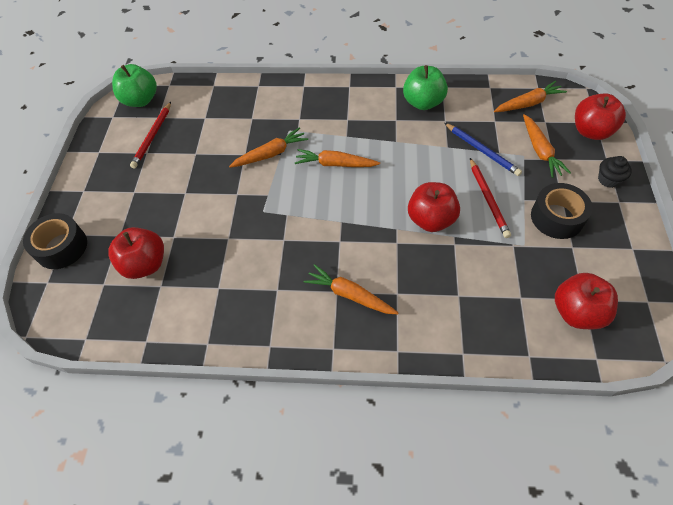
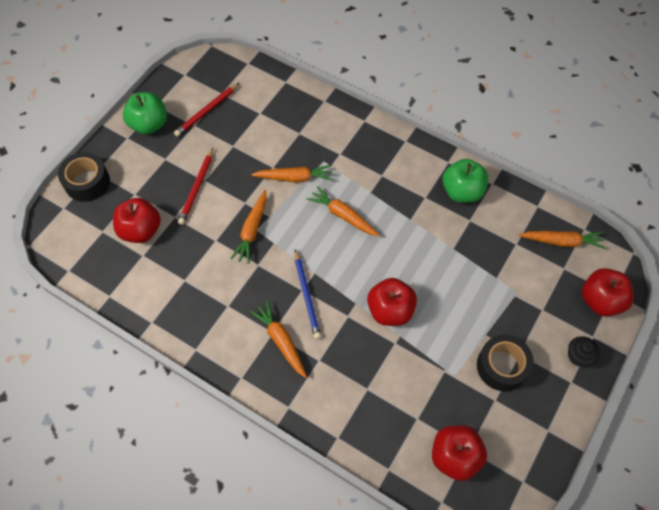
camera: 25 degrees right, 5 degrees up
(140, 100) = (216, 68): green apple -> green apple (149, 124)
(482, 150) = (482, 268): blue pencil -> blue pencil (307, 295)
(488, 199) = (453, 317): red pencil -> red pencil (197, 188)
(540, 151) = (536, 295): orange carrot -> orange carrot (252, 230)

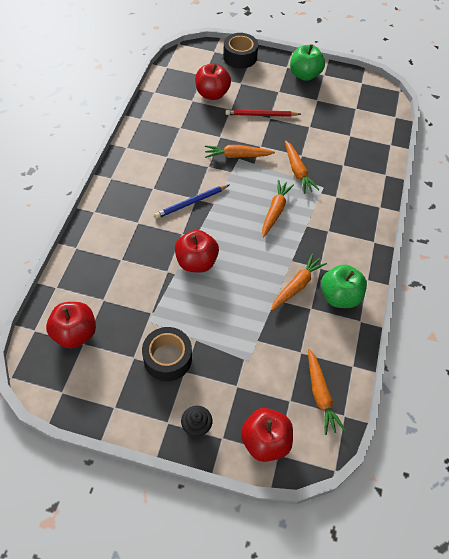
camera: 70 degrees right, 5 degrees down
(207, 111) = (334, 104): red pencil -> none
(281, 341) = (147, 195): orange carrot -> orange carrot (297, 286)

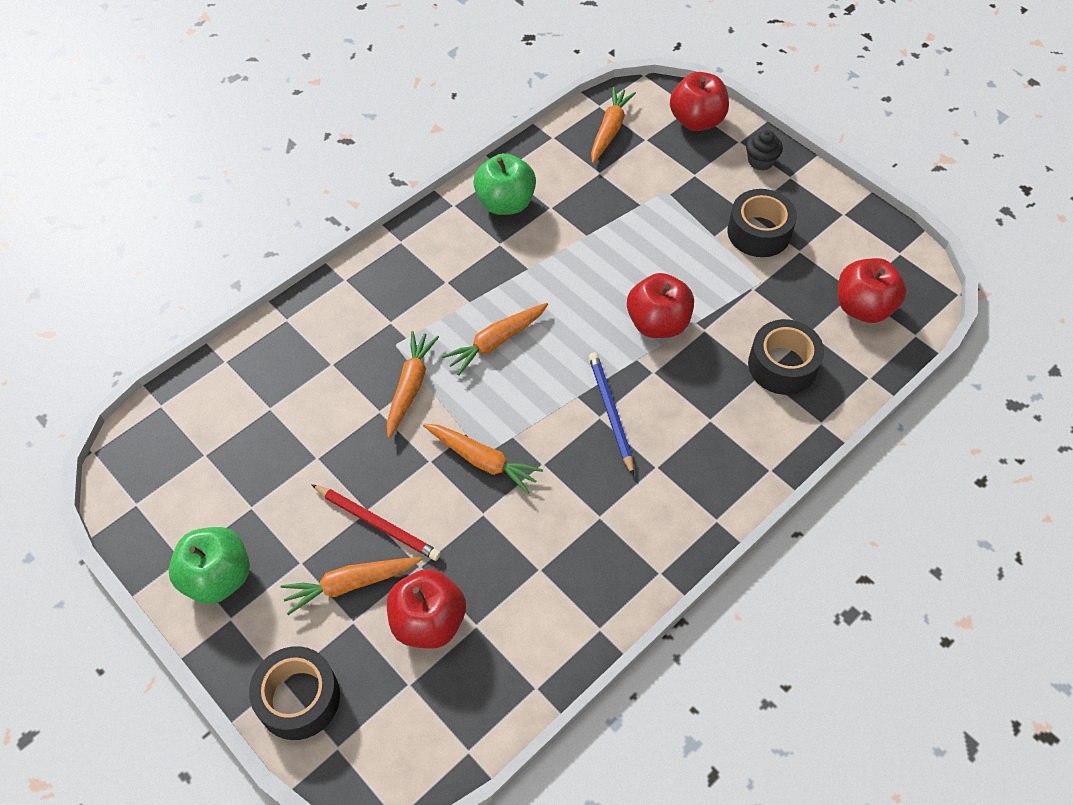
camera: 145 degrees left, 0 degrees up
(111, 270) = (782, 365): none -> black tape
(191, 203) = (610, 413): blue pencil -> blue pencil turned 105 degrees counterclockwise
(297, 286) = (547, 237): orange carrot -> orange carrot (350, 584)

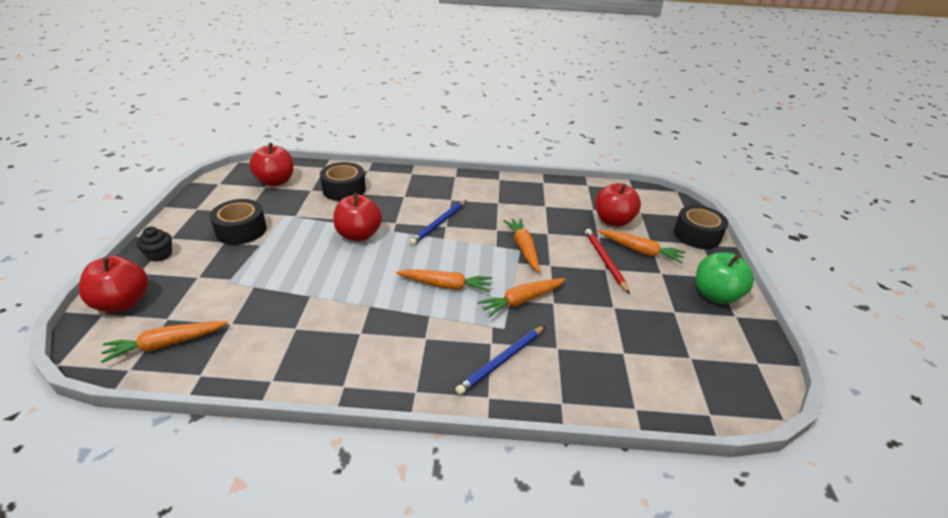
camera: 135 degrees left, 20 degrees down
(364, 314) = (502, 361): none -> blue pencil
(505, 203) = (313, 355): green apple -> none

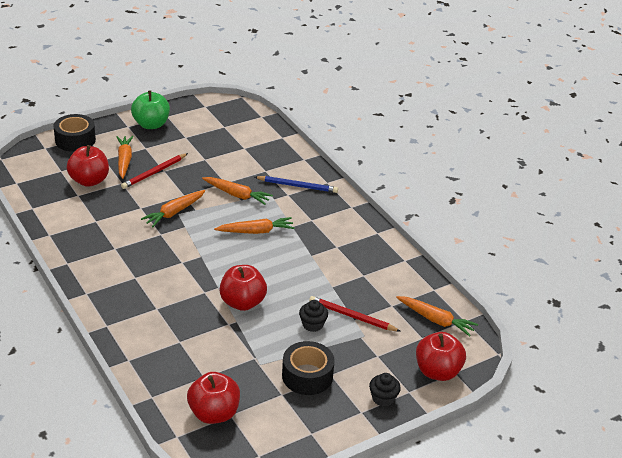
camera: 125 degrees left, 0 degrees up
(258, 287) = (352, 316): none -> red pencil
(283, 259) = (312, 325): none -> black cupcake
(344, 189) = (182, 354): black tape -> none
(439, 224) = (182, 267): blue pencil -> none
(445, 285) = (256, 231): orange carrot -> orange carrot turned 105 degrees clockwise

